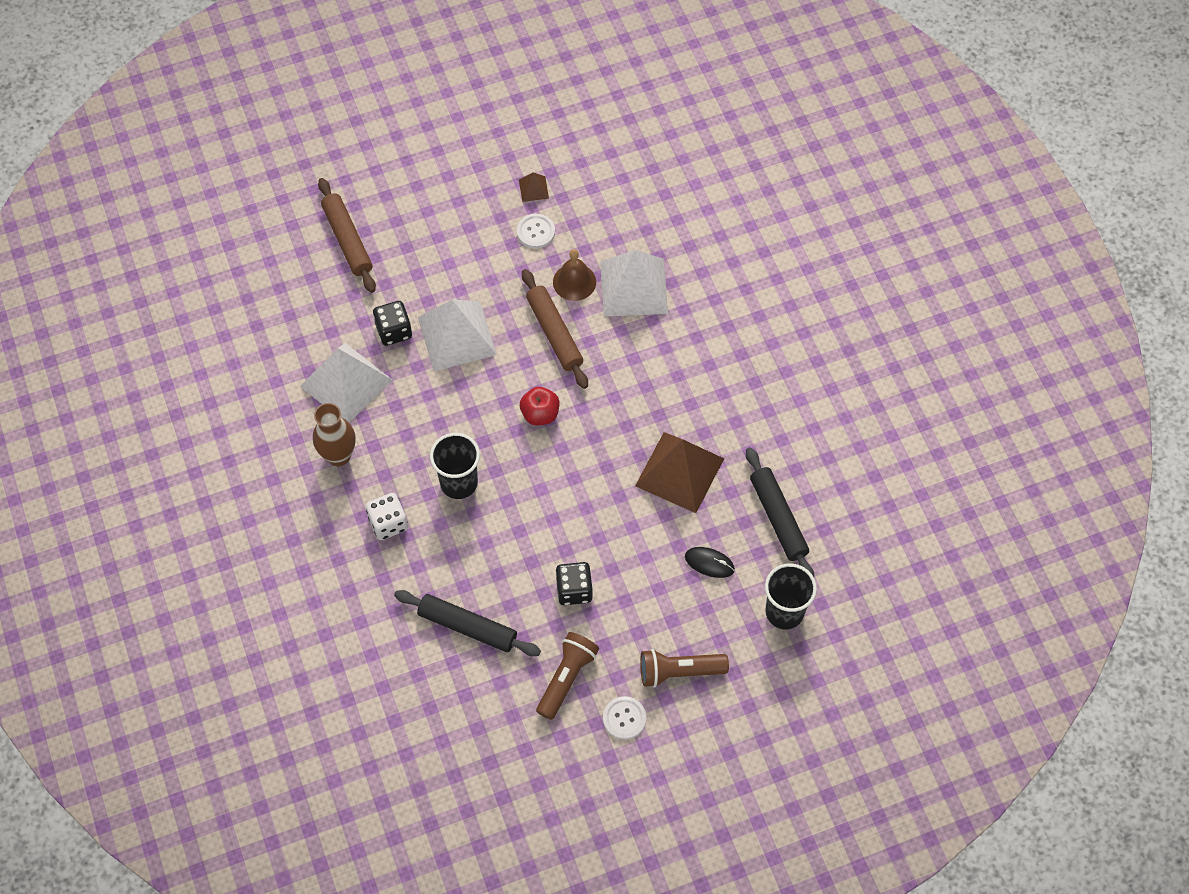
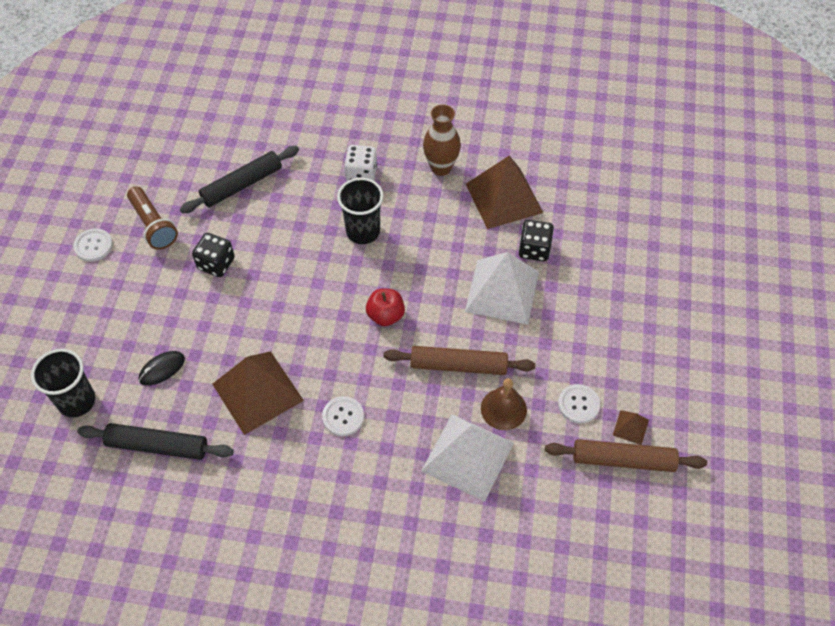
camera: 120 degrees right, 5 degrees down
(346, 383) = (504, 198): white pyramid -> brown pyramid
(347, 240) = (649, 256): brown rolling pin -> brown rolling pin (623, 460)
(658, 393) = (343, 417): none -> white button
(679, 672) = (95, 299): brown flashlight -> none

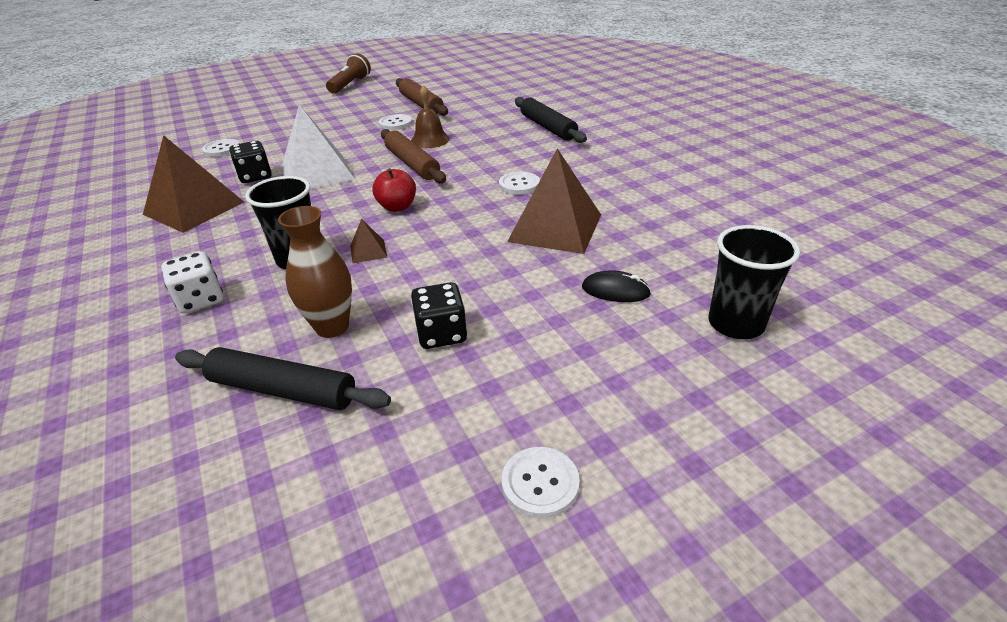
camera: 125 degrees left, 20 degrees down
(153, 225) = (435, 436): brown flashlight -> brown flashlight (350, 85)
(157, 446) = (682, 248): black rolling pin -> black rolling pin (548, 127)
(441, 167) = (162, 254): brown vase -> brown vase (332, 327)
(467, 456) = (483, 138): white pyramid -> none
(626, 244) = (221, 149): none -> white button
(630, 427) = (394, 108): brown pyramid -> brown pyramid (368, 251)

